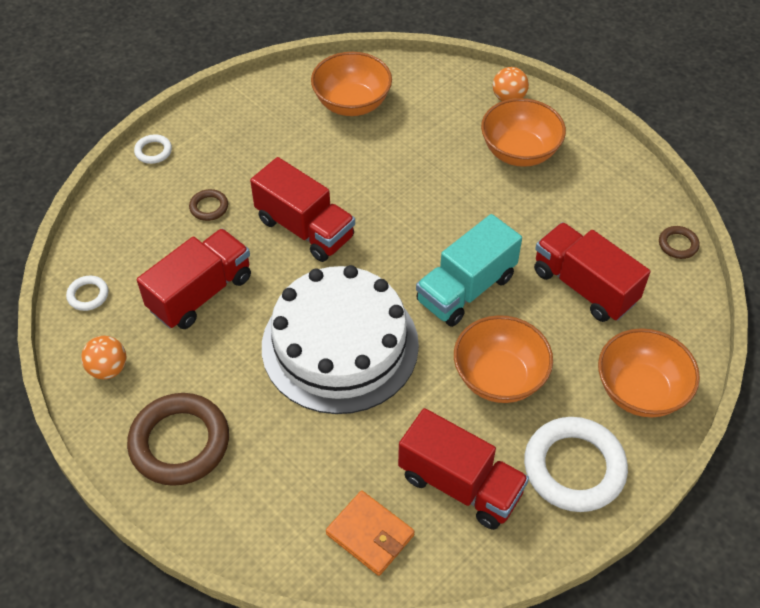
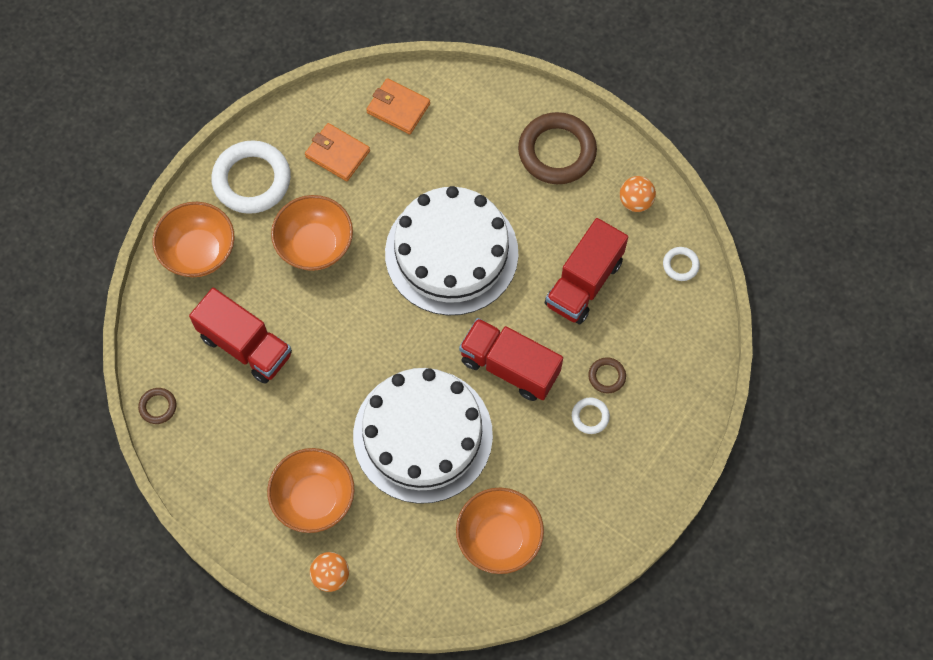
camera: 170 degrees right, 15 degrees up
(153, 151) = (685, 436): white ring -> white ring (590, 416)
(406, 185) = (422, 435): none -> white cake
(460, 484) = (337, 154): red truck -> orange wallet
(466, 289) = (351, 325): turquoise truck -> none

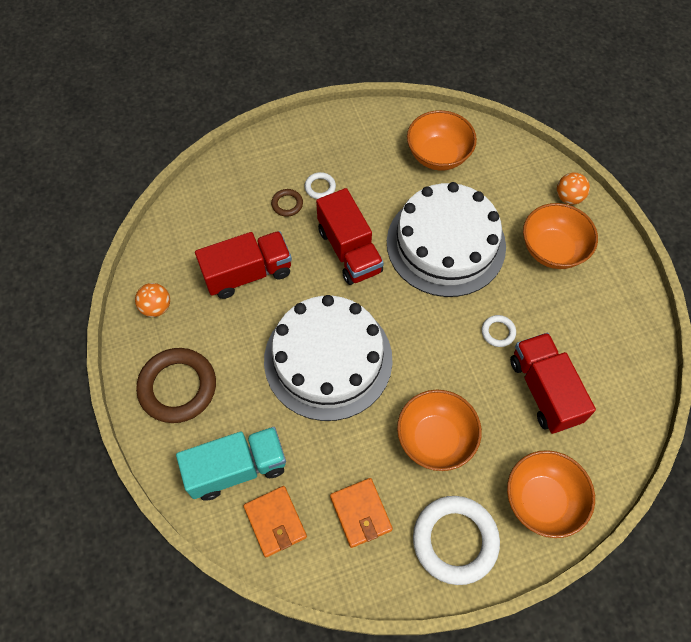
camera: 145 degrees left, 5 degrees down
(158, 407) = (643, 386): brown ring -> none
(457, 124) = (237, 468): none -> turquoise truck
(680, 265) = (169, 242): white ring -> white ring (498, 332)

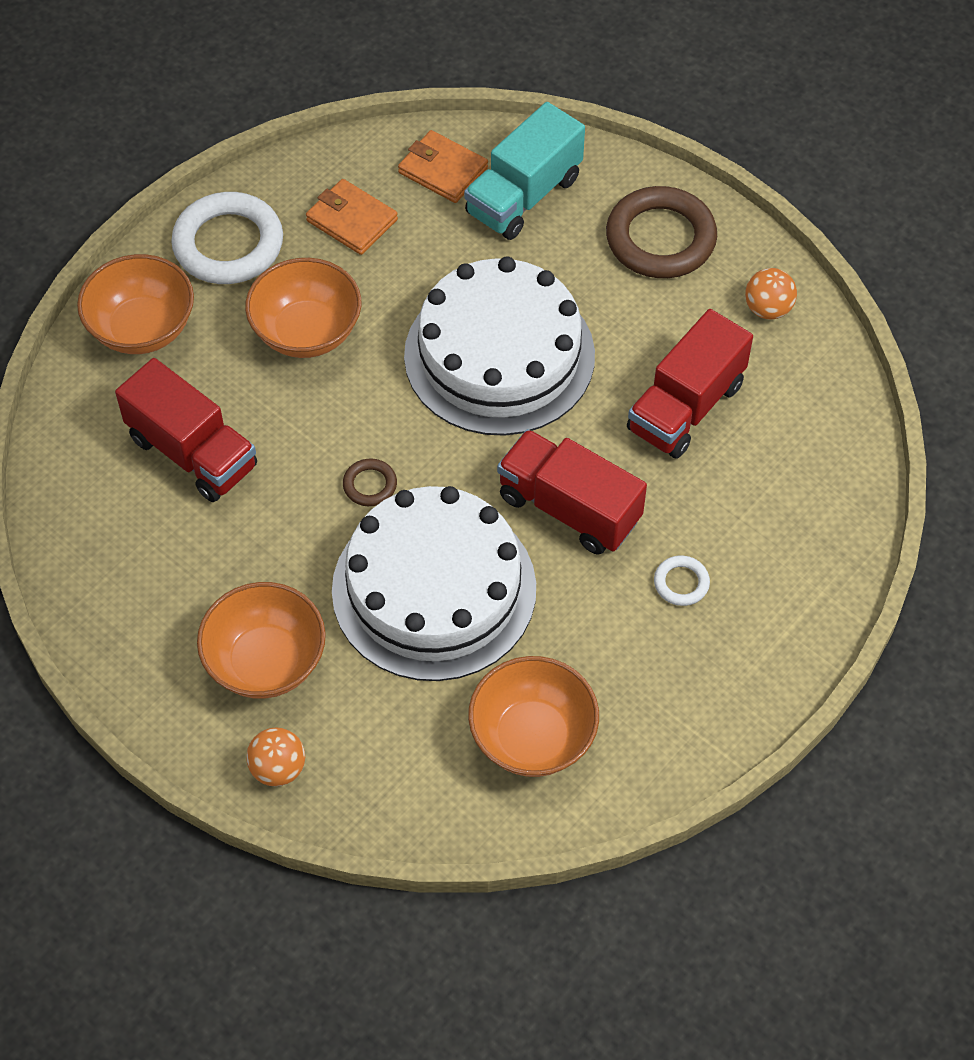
camera: 150 degrees right, 5 degrees down
(287, 204) = (709, 531): brown ring -> brown ring (370, 485)
(498, 332) = (291, 498): white ring -> none

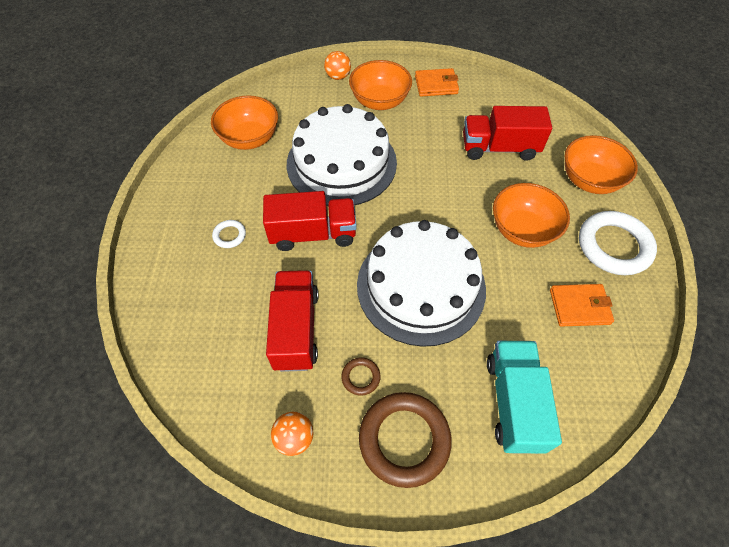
camera: 140 degrees right, 0 degrees up
(370, 485) = (413, 184): brown ring -> brown ring (361, 377)
(443, 170) = (576, 382): orange wallet -> orange wallet (436, 85)

